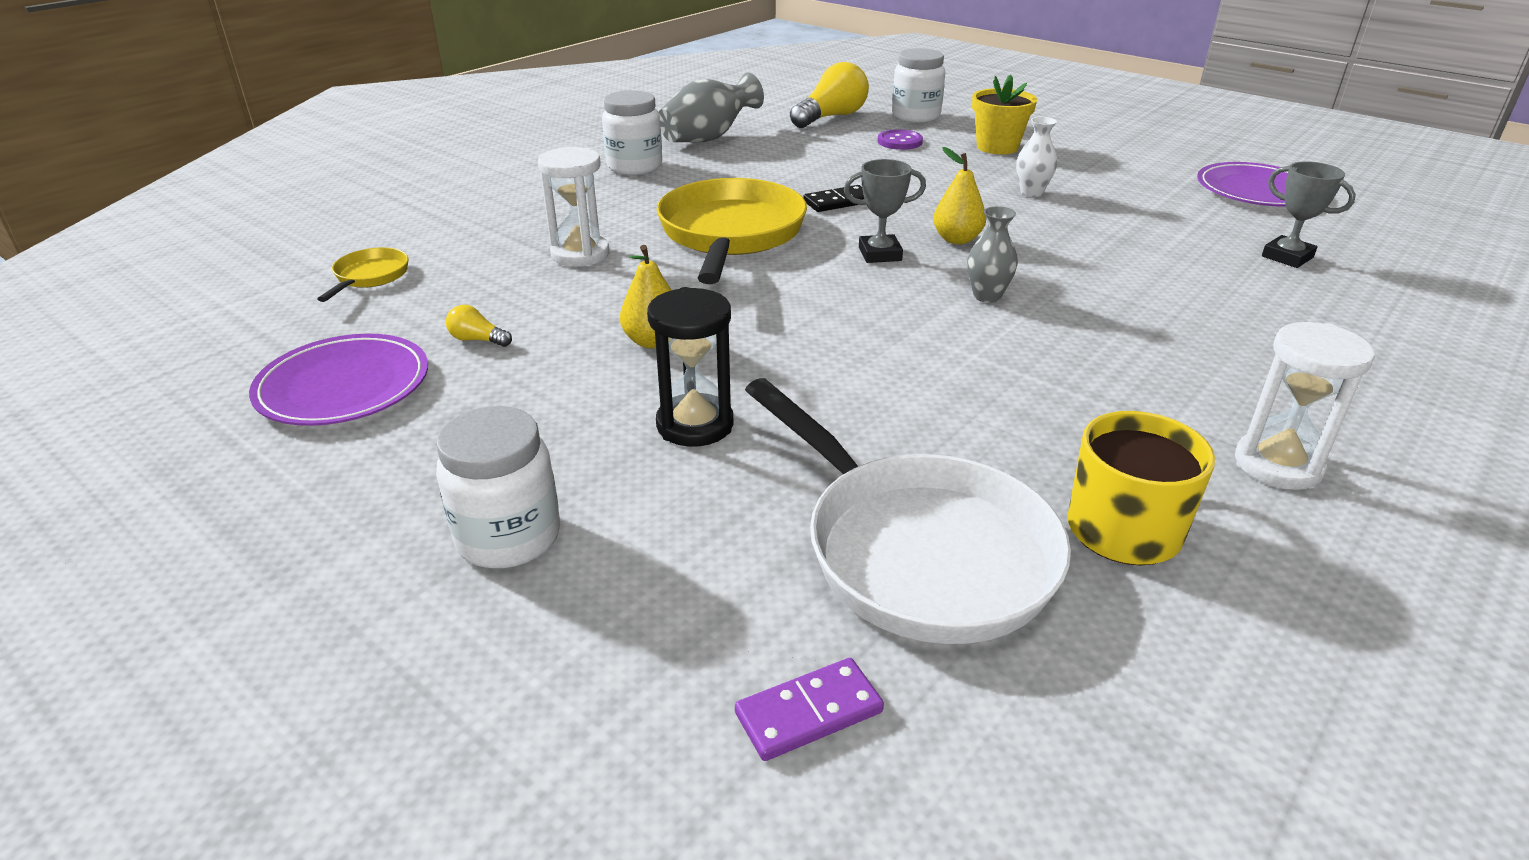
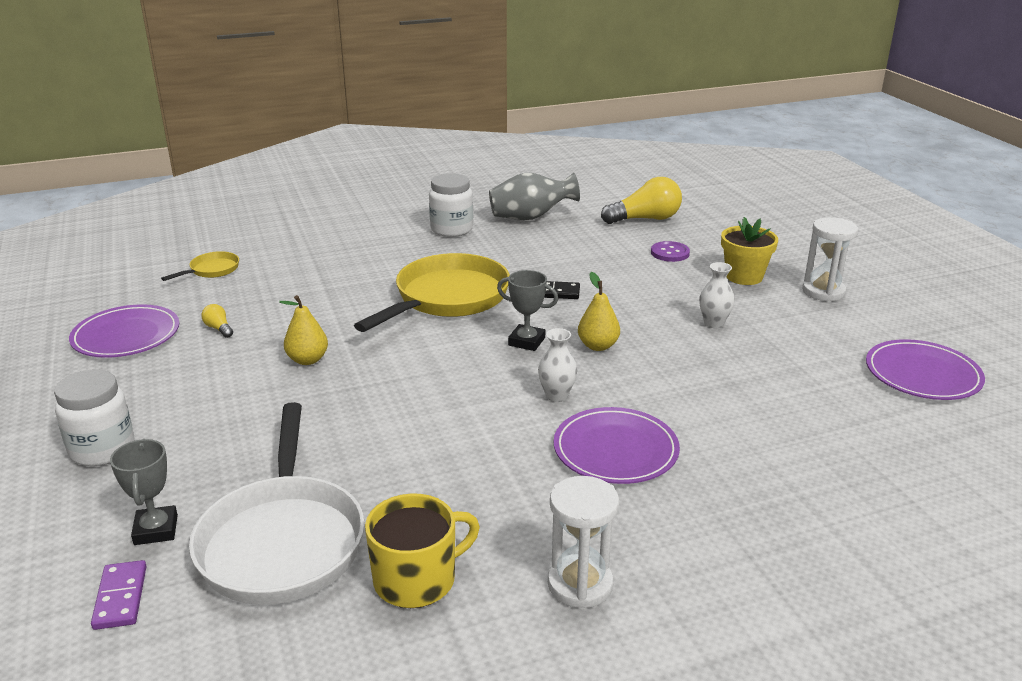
camera: 30 degrees right, 5 degrees down
(580, 254) = (339, 287): white hourglass -> white hourglass (823, 292)
(695, 425) = (264, 421): black hourglass -> none
(809, 713) = (120, 597): purple domino -> purple domino turned 75 degrees clockwise
(915, 116) = (715, 233): white jar -> none
(987, 296) = (556, 396): grey vase -> white vase
(1117, 329) = (615, 450): none -> purple plate
(1287, 257) = (851, 439): grey trophy -> grey trophy (156, 530)

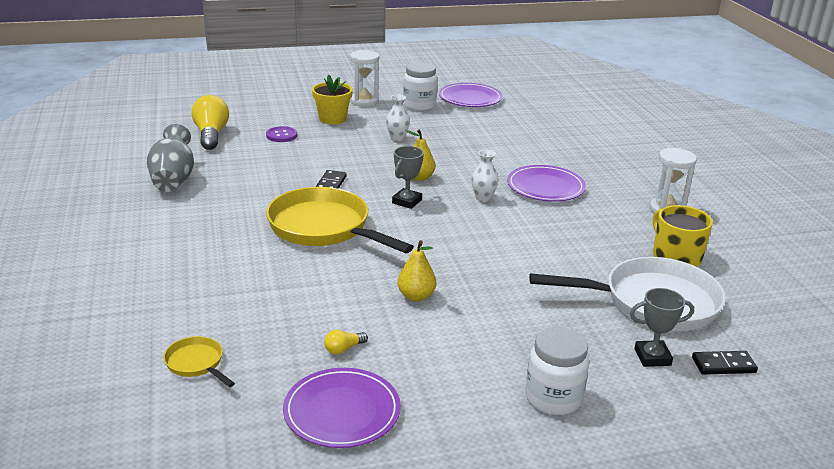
camera: 85 degrees left, 0 degrees up
(120, 597) = (723, 365): purple domino -> black domino
(451, 229) = (175, 218): white jar -> white jar (419, 105)

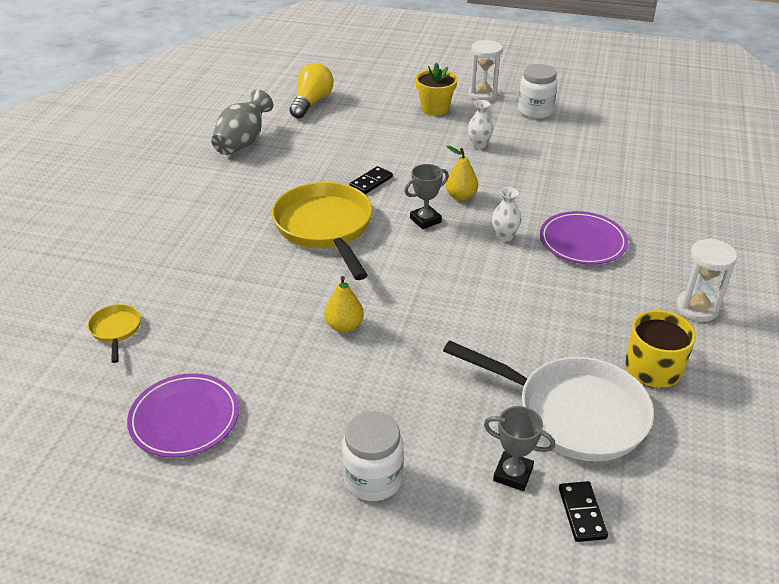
camera: 30 degrees right, 10 degrees up
(281, 135) = (372, 117): purple button -> none
(343, 349) = (237, 358): yellow light bulb -> none
(470, 98) = (597, 113): purple plate -> none
(723, 365) = (581, 513): black domino -> black domino turned 60 degrees clockwise

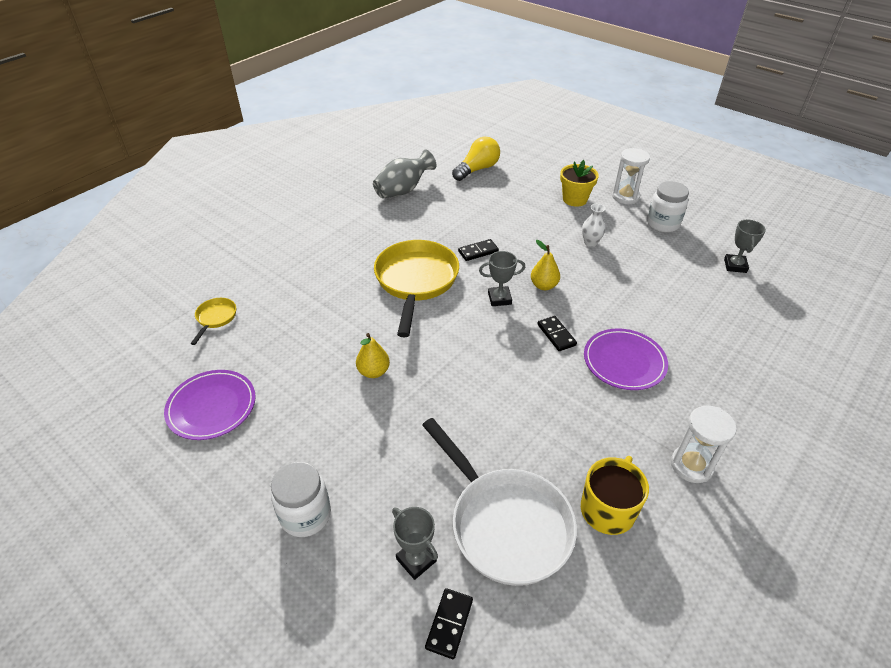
camera: 25 degrees right, 5 degrees up
(504, 237) = (556, 335): white vase -> black domino
(623, 132) = (735, 266): none -> grey trophy

